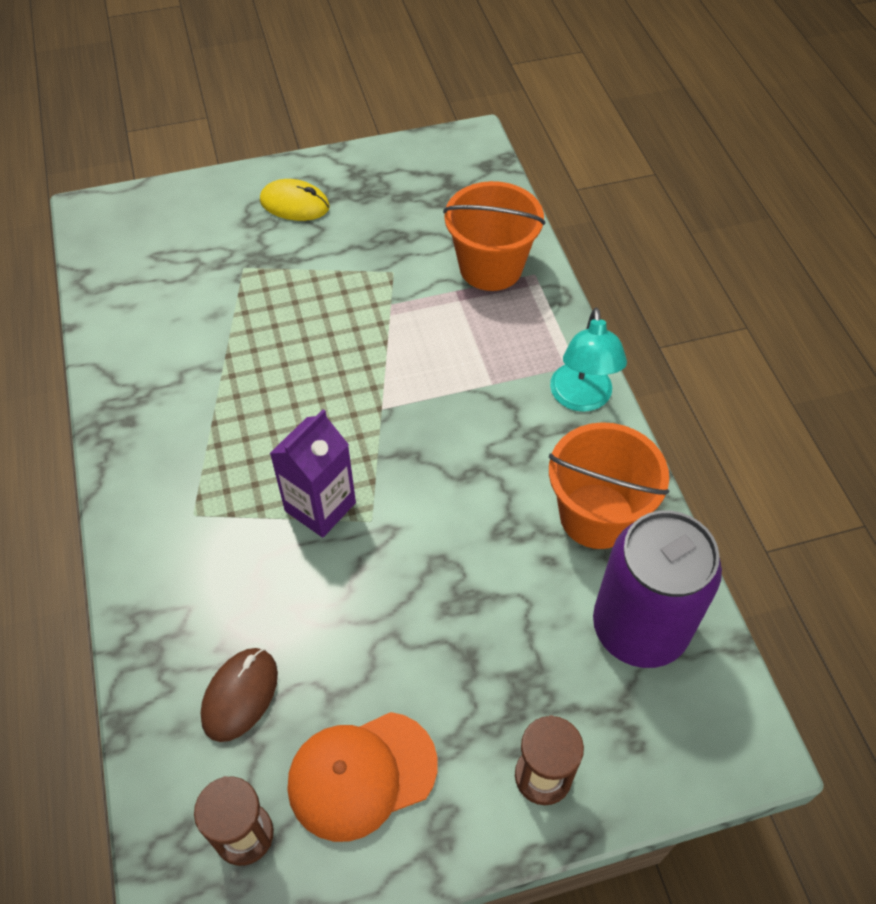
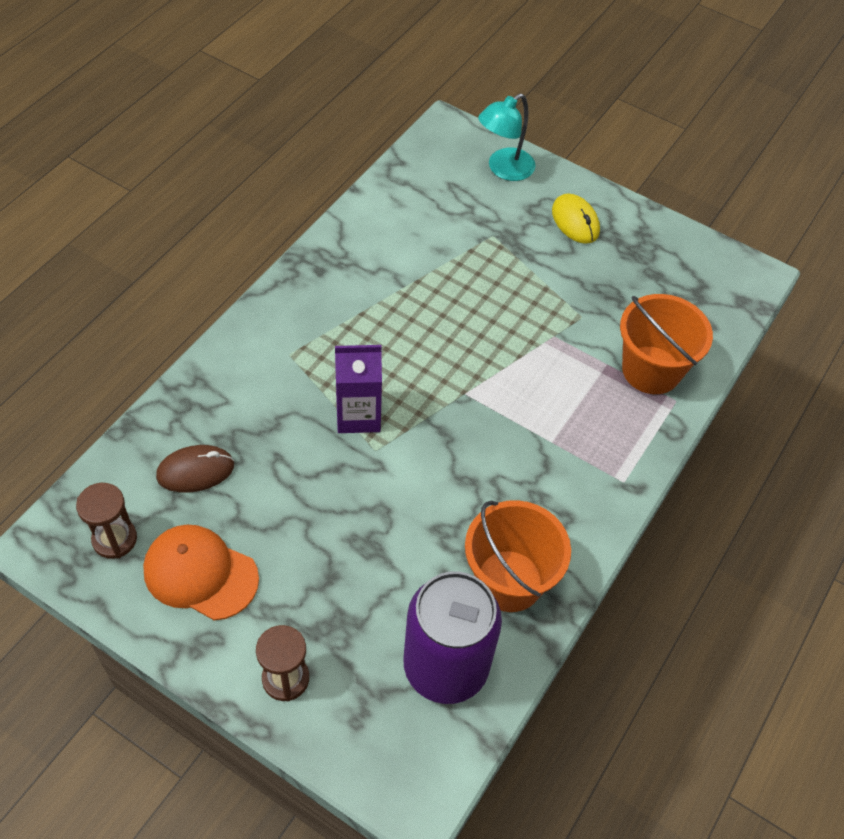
camera: 45 degrees right, 0 degrees up
(581, 399) = (597, 505): turquoise lamp -> turquoise lamp (503, 169)

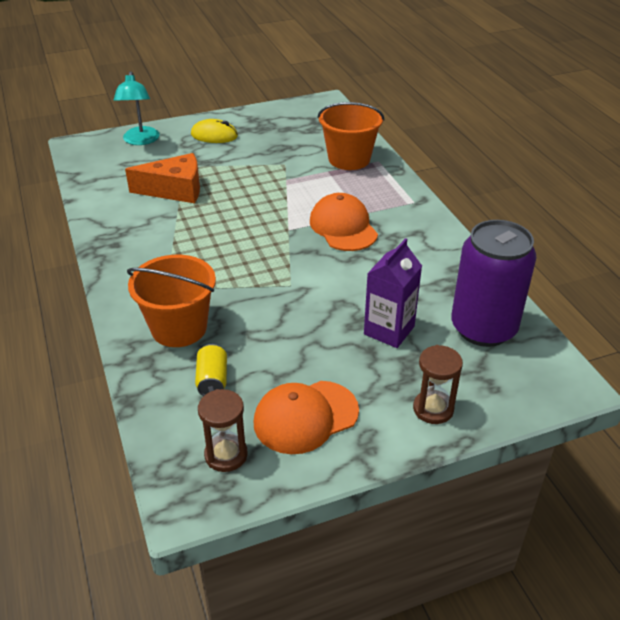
camera: 50 degrees left, 15 degrees down
(195, 471) = (212, 380): brown mouse -> yellow can
(358, 415) = (254, 280): purple carton -> purple carton (389, 330)
(445, 256) = (175, 190): none -> orange cheese
(509, 581) = (443, 274): orange bucket -> orange bucket (179, 328)
(513, 439) = (343, 227): none -> orange cap

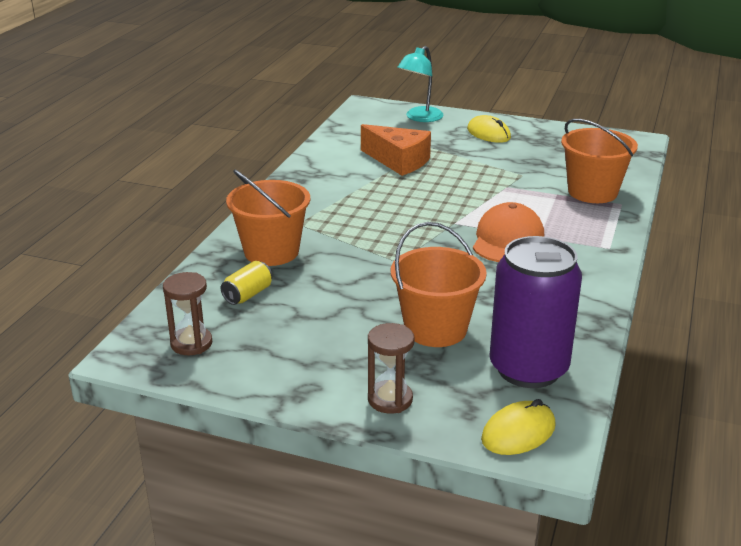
camera: 40 degrees right, 10 degrees down
(305, 417) = (280, 351): orange cap -> none
(389, 330) = (435, 329): purple carton -> orange bucket
(537, 383) = (518, 432): none -> yellow mouse

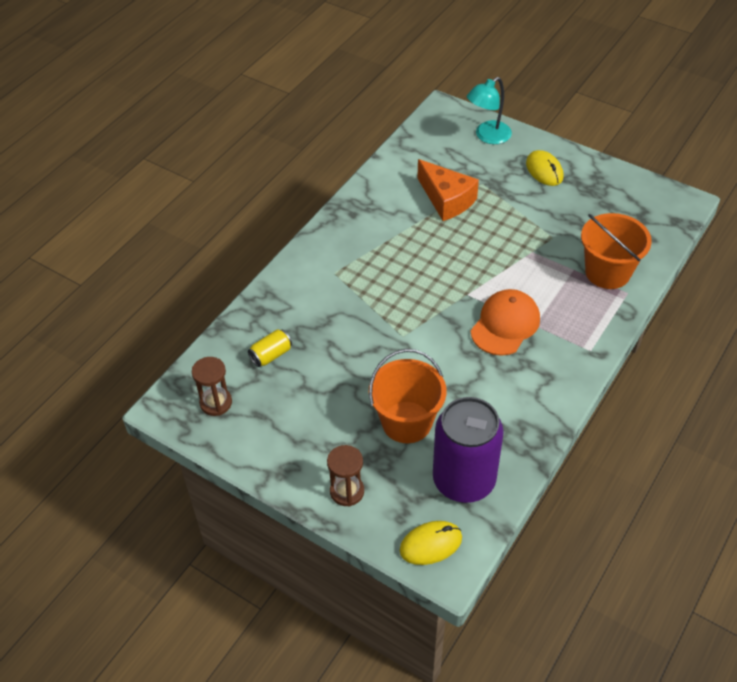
camera: 15 degrees right, 20 degrees up
(271, 252) = (303, 306): orange bucket -> none

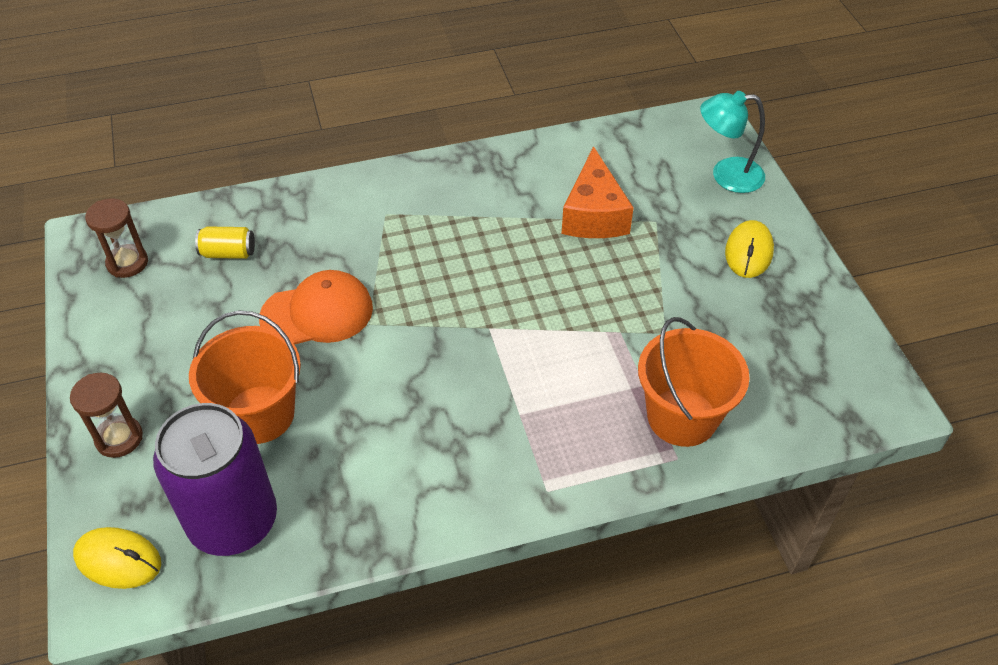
camera: 40 degrees right, 0 degrees up
(505, 324) = (488, 390): orange cap -> orange cap (317, 313)

